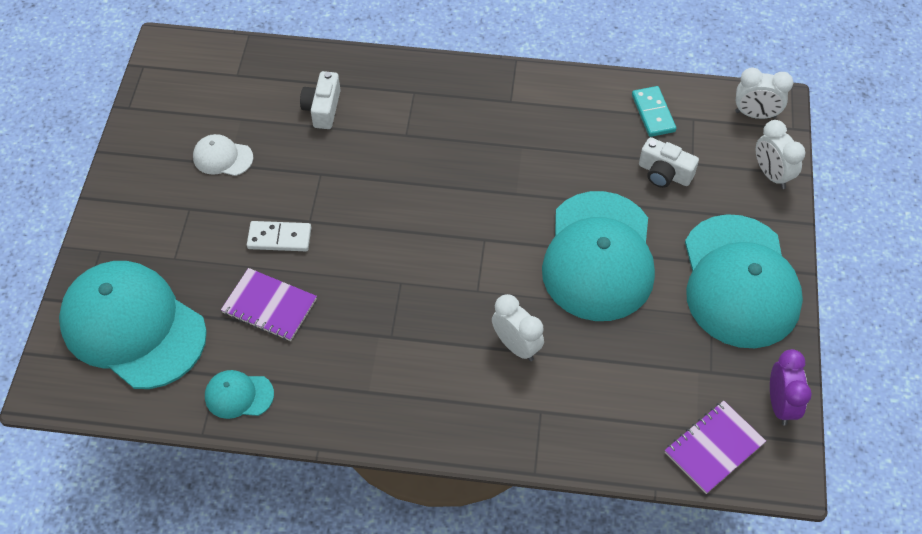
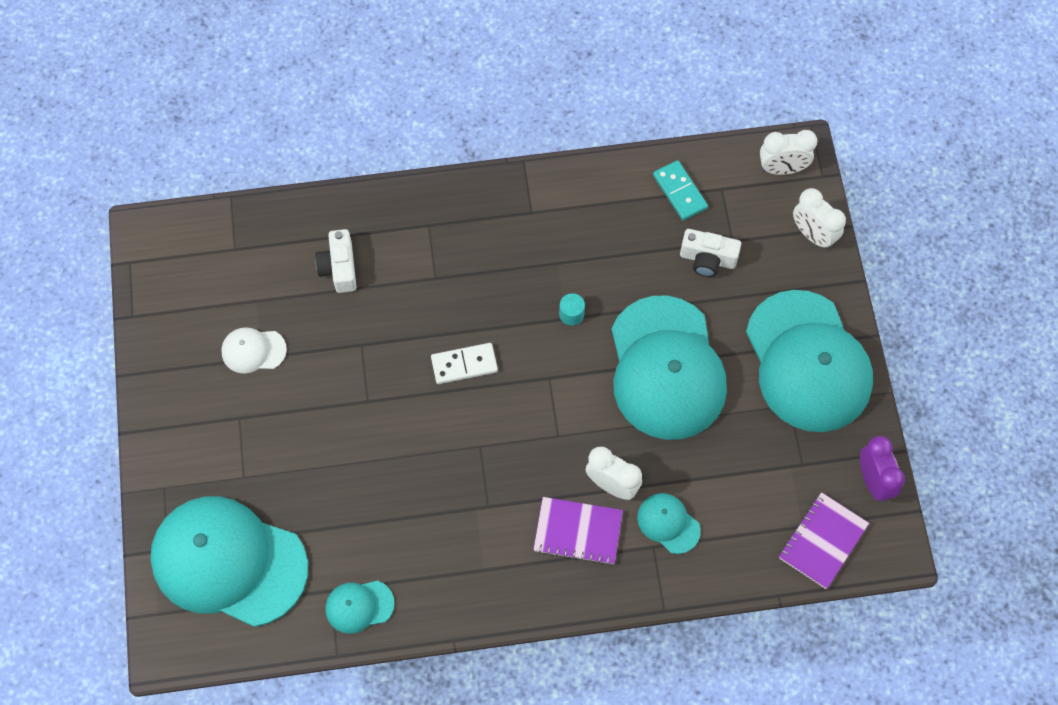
camera: 15 degrees left, 10 degrees up
(269, 306) = (358, 504): purple notebook -> purple notebook (578, 531)
(279, 238) = (343, 427): white domino -> white domino (464, 364)
(522, 191) = (571, 314): none -> turquoise cylinder
(561, 394) = (668, 523): none -> turquoise cap

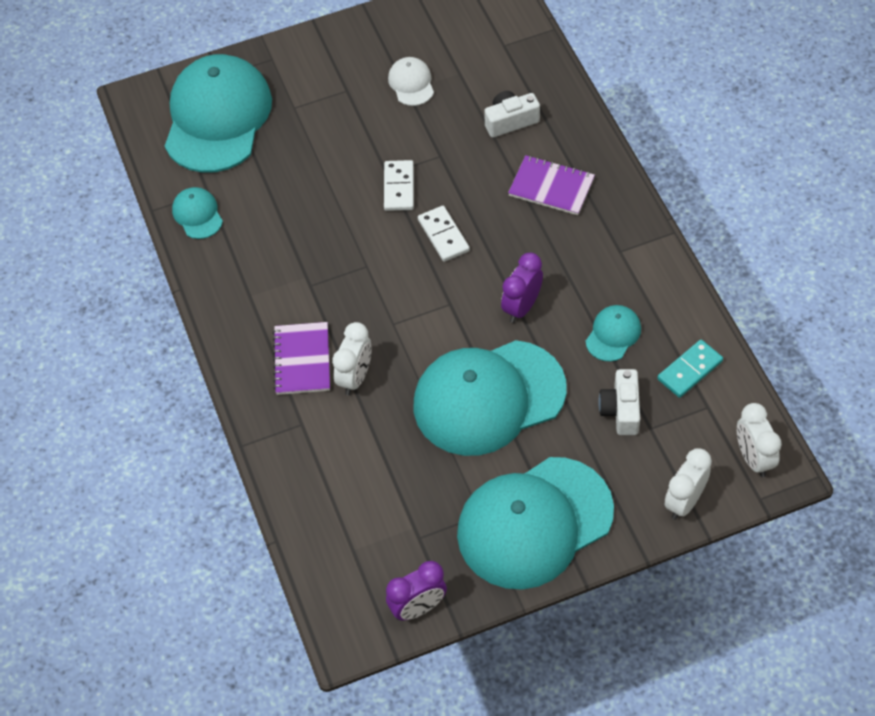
camera: 80 degrees right, 10 degrees down
(389, 393) = (399, 187): none -> white domino
(571, 314) = (521, 307): turquoise cylinder -> purple clock
(668, 523) = (328, 432): turquoise cap -> turquoise cap (613, 334)
(822, 541) = (341, 571): purple notebook -> purple notebook (551, 187)

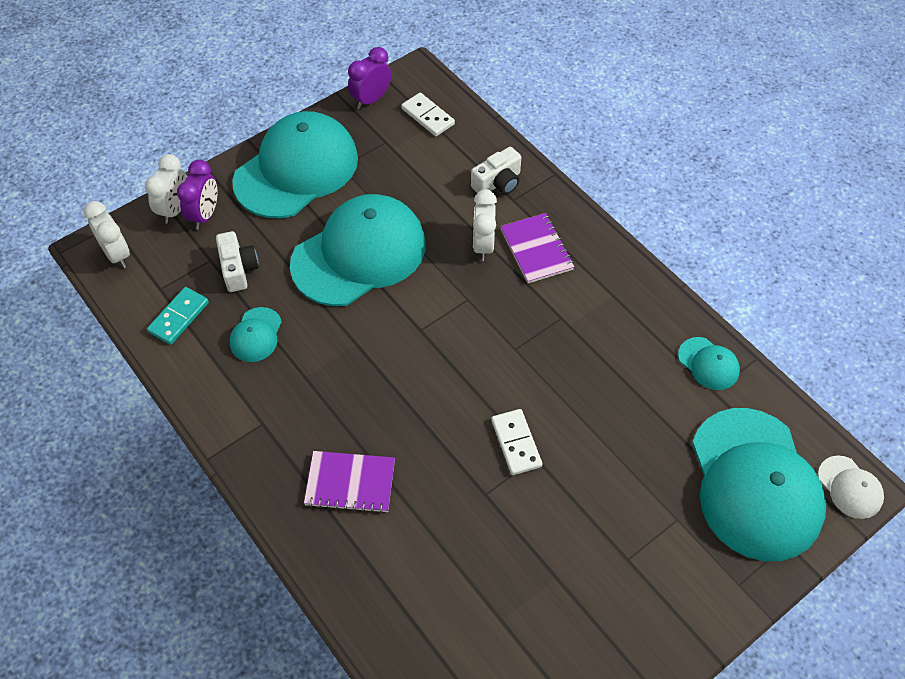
camera: 160 degrees right, 0 degrees up
(411, 83) = (555, 589): white cap -> white cap (850, 487)
(443, 235) = (449, 399): white domino -> white domino (427, 116)
(510, 121) = (419, 561): white camera -> white camera (498, 183)
(521, 307) = (350, 341): purple clock -> purple clock (205, 215)

